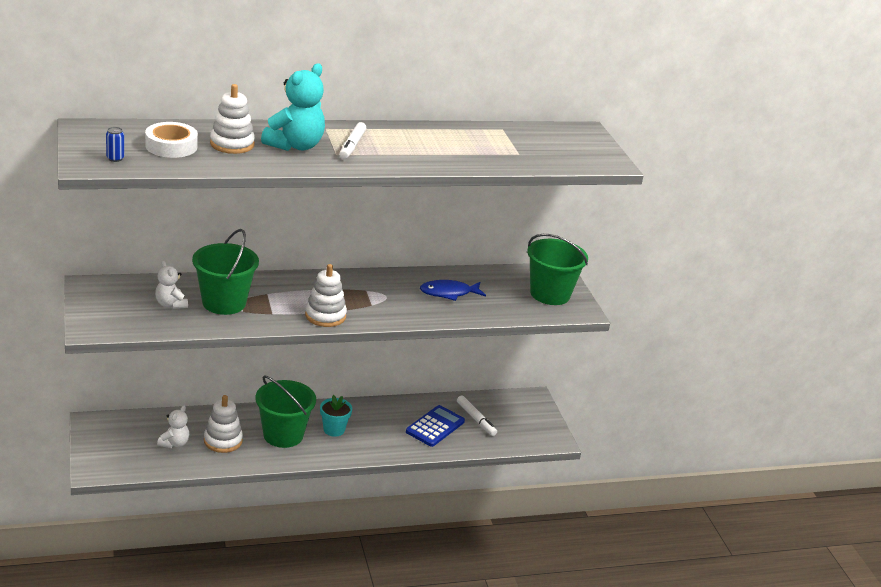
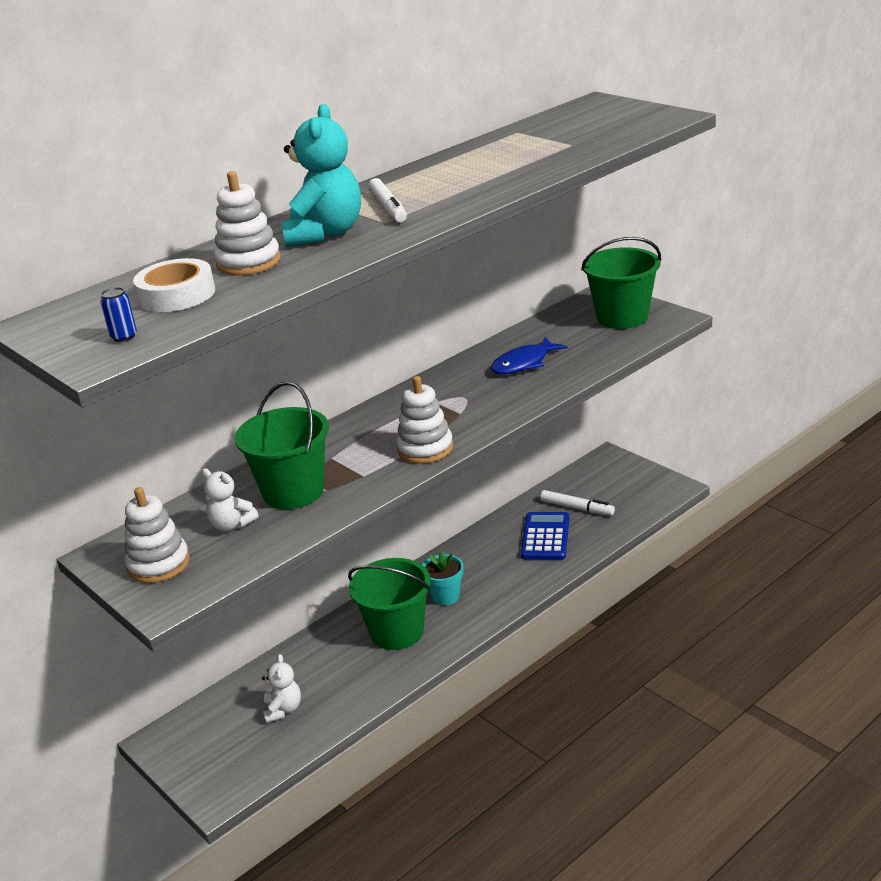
camera: 20 degrees left, 0 degrees up
(223, 441) = (336, 675): white stacking toy -> white stacking toy (159, 564)

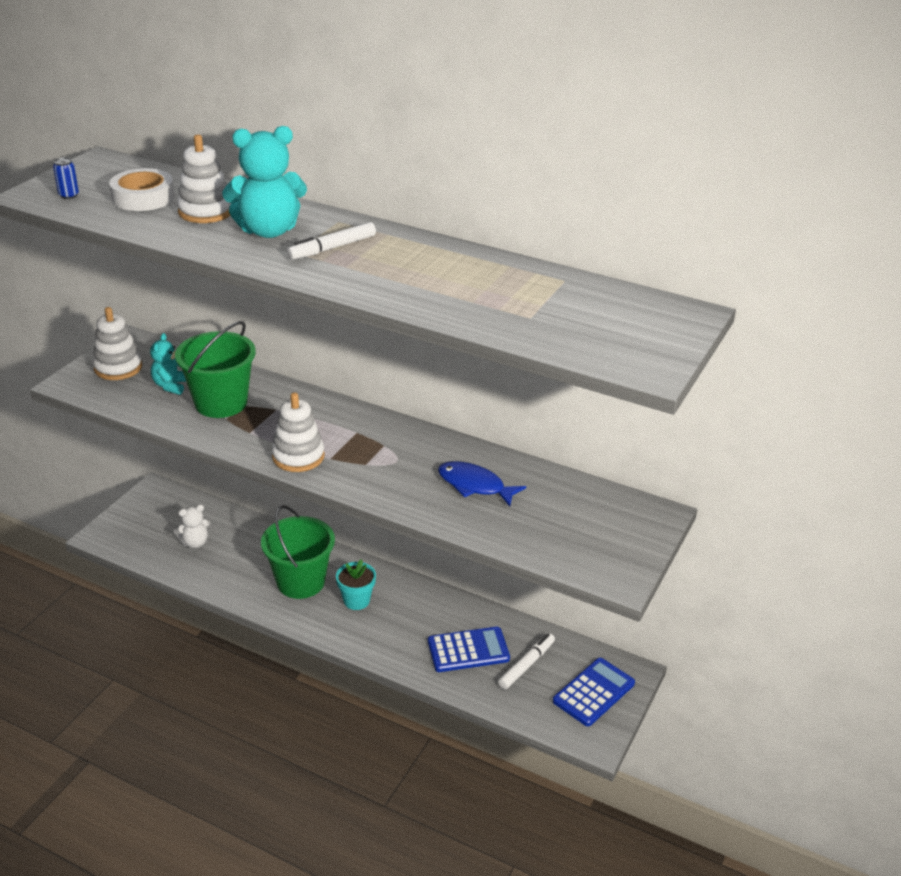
camera: 65 degrees right, 5 degrees up
(231, 525) = (171, 386): white teddy bear -> turquoise teddy bear
(577, 508) = (526, 665): white marker -> white marker turned 150 degrees counterclockwise
(622, 317) = (605, 538): green bucket -> none
(622, 479) = (593, 692): none -> blue calculator

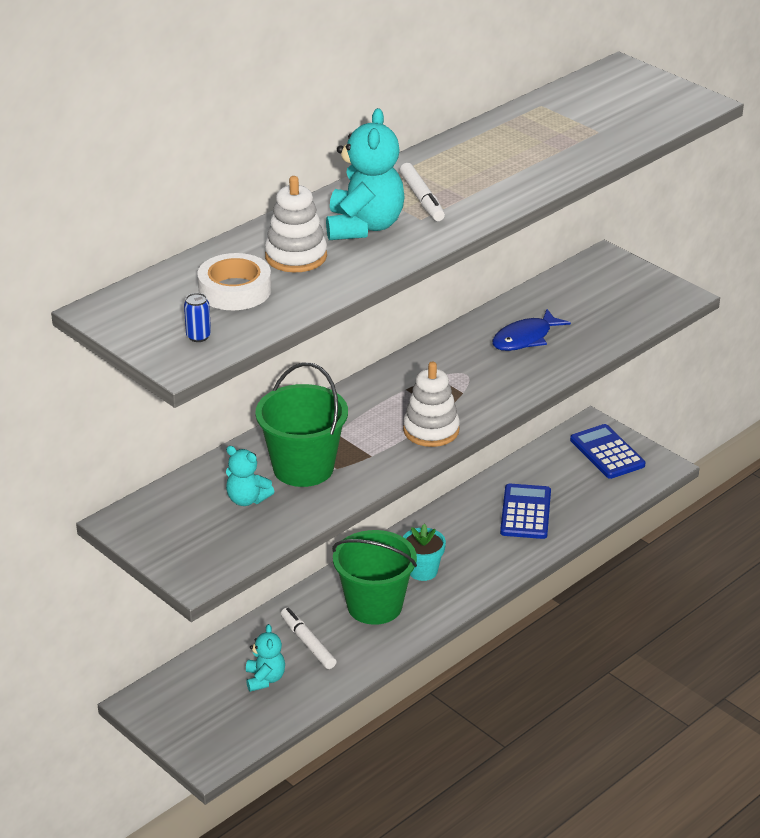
camera: 70 degrees left, 0 degrees up
(118, 367) = (182, 536): white stacking toy -> none
(195, 542) = (265, 679): white teddy bear -> turquoise teddy bear
(526, 665) = (559, 482): white marker -> white marker (308, 643)

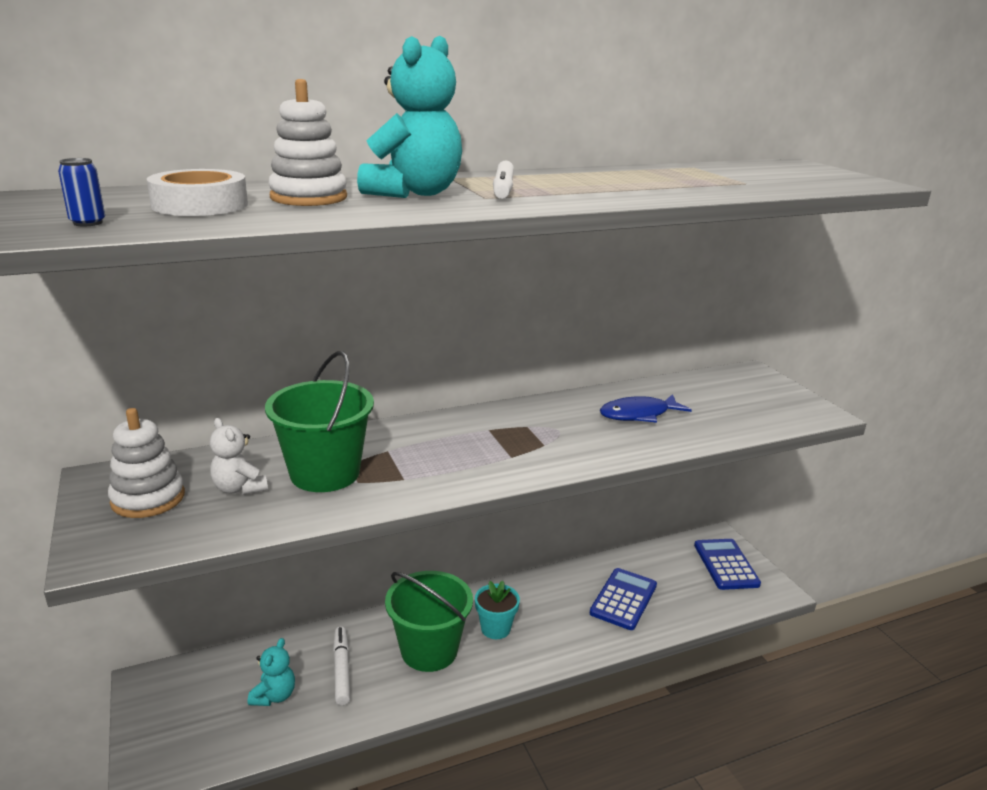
camera: 20 degrees right, 10 degrees down
(247, 499) = (239, 488): turquoise teddy bear -> white teddy bear
(431, 430) = (485, 470): white stacking toy -> white stacking toy (148, 498)

